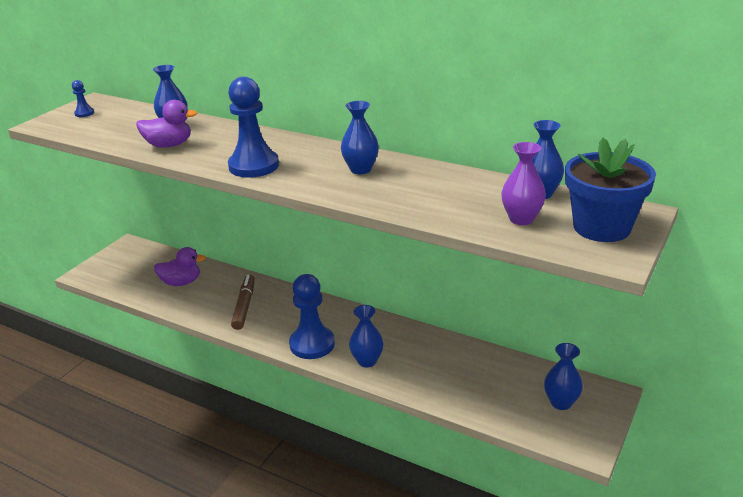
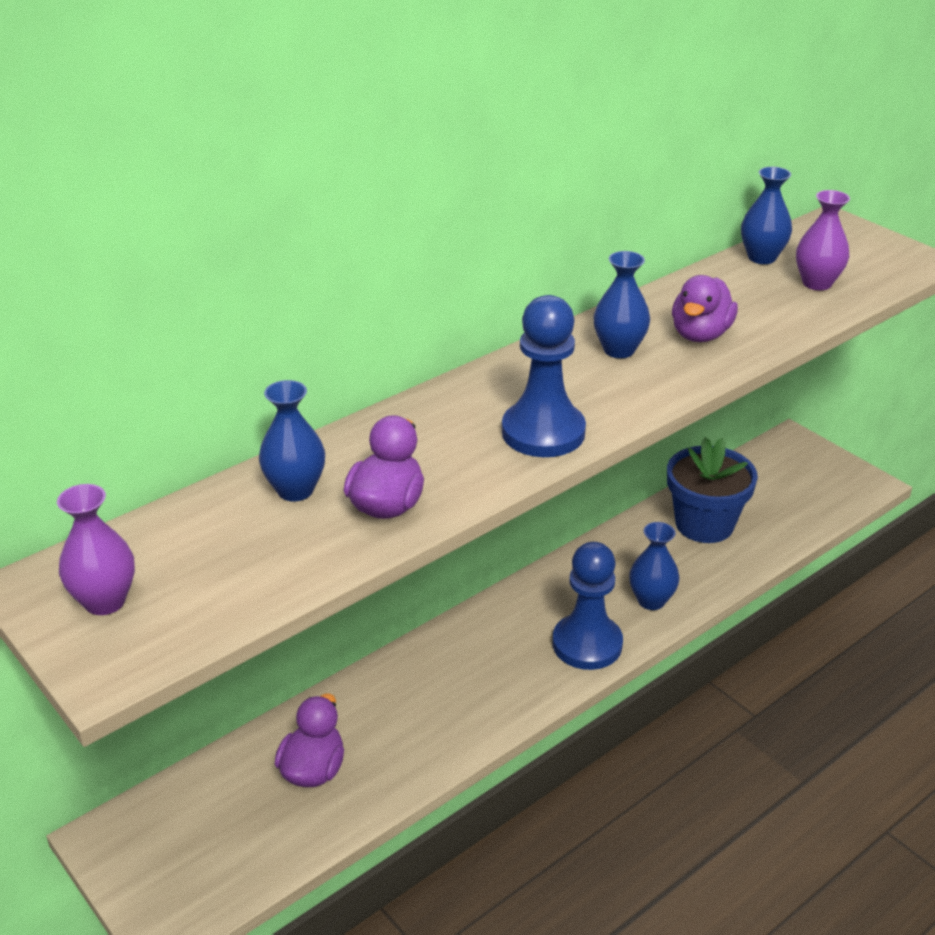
camera: 70 degrees left, 5 degrees up
(84, 113) = (105, 601): blue pawn -> purple vase
(244, 306) = (444, 699): brown marker -> none
(401, 190) = (700, 335): none -> purple duck
(561, 402) = (793, 476): blue vase -> none
(601, 227) = (855, 249): blue flower pot -> blue flower pot (704, 524)

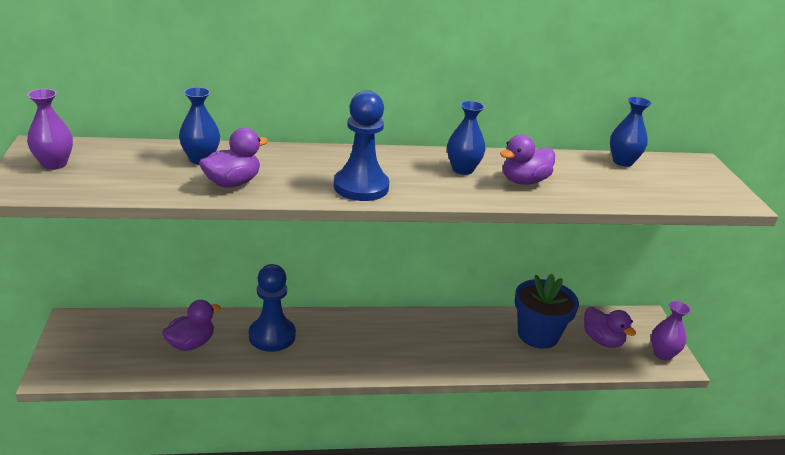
camera: 30 degrees right, 5 degrees down
(587, 644) = (397, 360): blue pawn -> blue pawn (272, 336)
(651, 600) = (459, 357): blue vase -> none
(774, 495) = (602, 340): none -> purple duck
(817, 283) = (642, 186): purple vase -> purple vase (662, 354)

